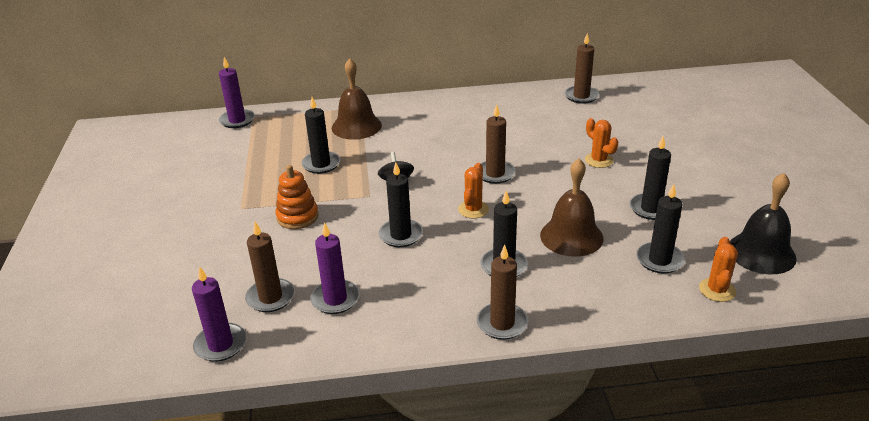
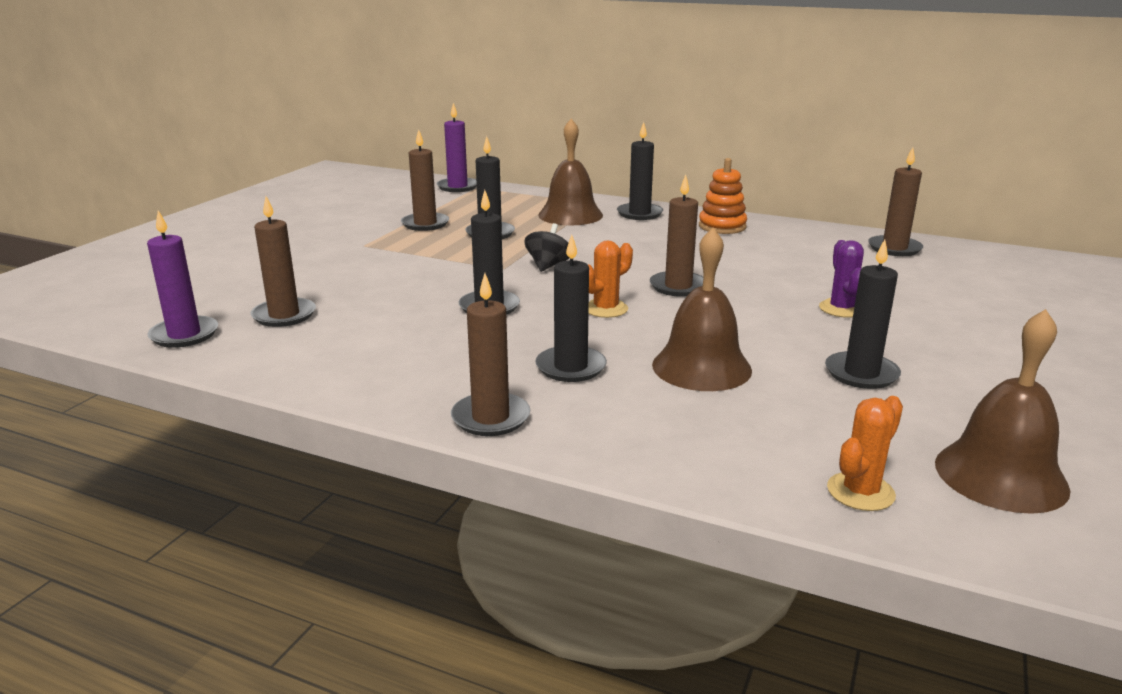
camera: 30 degrees right, 10 degrees down
(261, 170) = (425, 224): none -> brown candle
(297, 217) = (405, 265): orange stacking toy -> orange stacking toy (722, 226)
(335, 299) = (341, 336): purple candle -> none
(599, 160) = (841, 309): orange cactus -> purple cactus
(659, 260) = (804, 429): black candle -> black candle (639, 214)
(761, 253) = (1000, 475): black bell -> brown bell

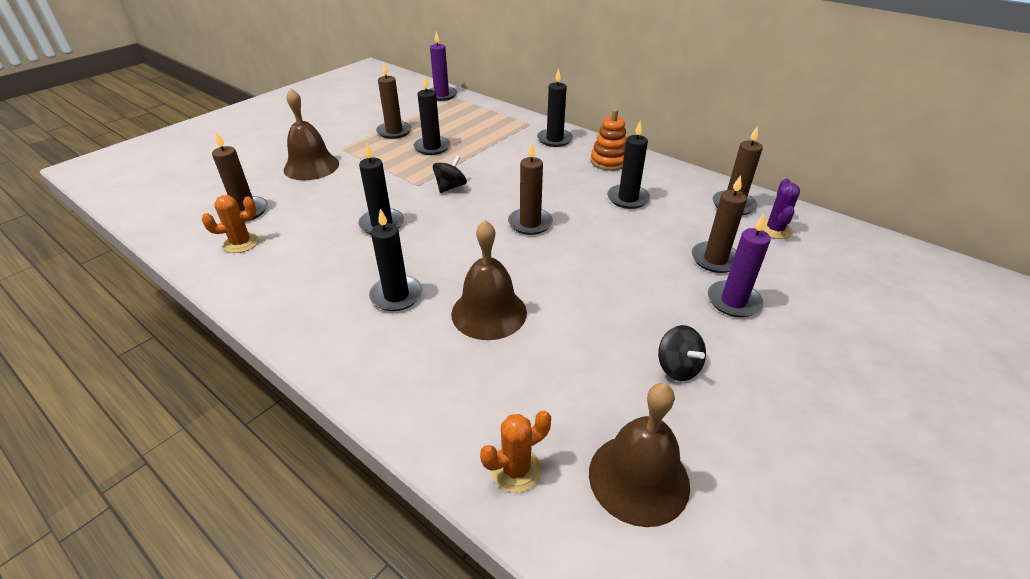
camera: 15 degrees right, 15 degrees up
(184, 335) = (175, 220): purple candle -> purple candle (733, 301)
(490, 418) = (310, 336): brown candle -> brown candle (715, 259)
(570, 215) = (502, 135): brown bell -> brown bell (311, 166)
(606, 309) = (461, 239): orange cactus -> orange cactus (241, 243)
(841, 309) = (640, 268): purple cactus -> purple cactus (775, 230)
(861, 373) = (606, 342): black candle -> black candle (628, 198)
(958, 382) = (677, 367): none -> black spinning top

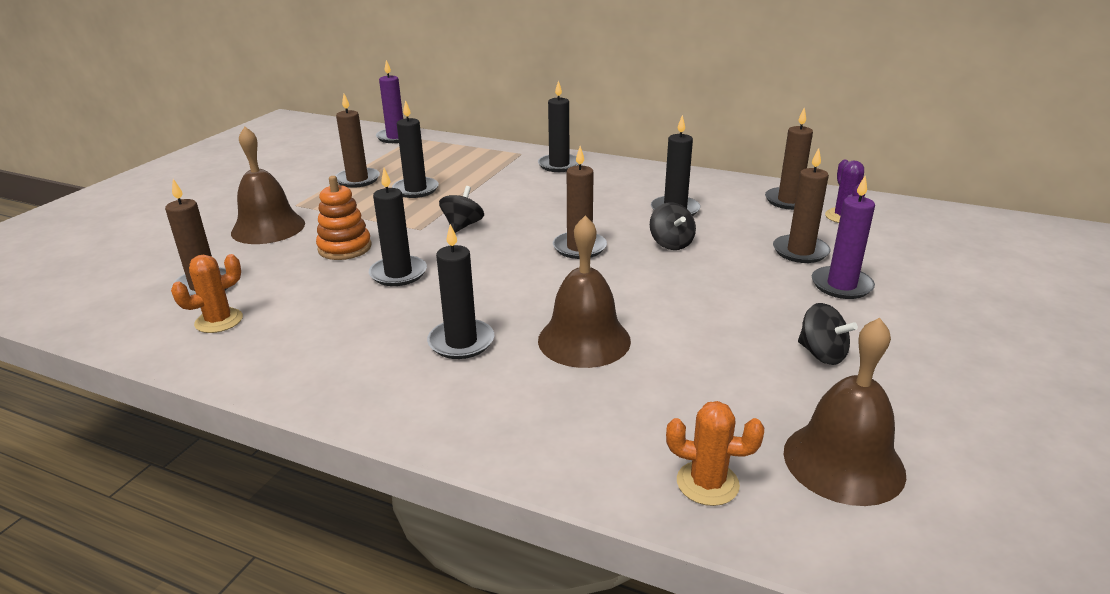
camera: 15 degrees left, 10 degrees down
(516, 469) = (707, 483): orange cactus -> orange cactus turned 60 degrees clockwise
(607, 232) = (671, 243): none -> black spinning top
(609, 161) = (633, 178): orange stacking toy -> orange stacking toy (345, 248)

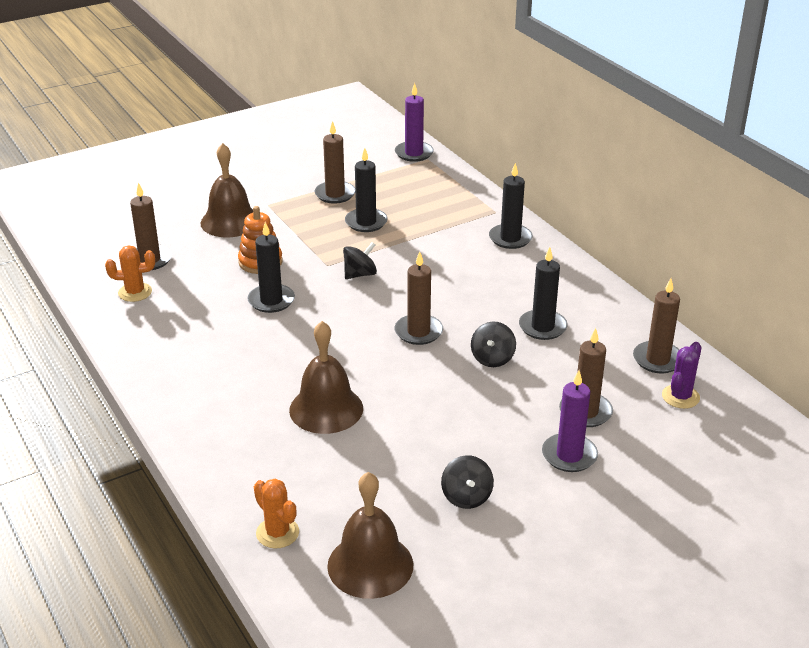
camera: 35 degrees right, 5 degrees up
(461, 342) = (251, 374): black candle -> none

